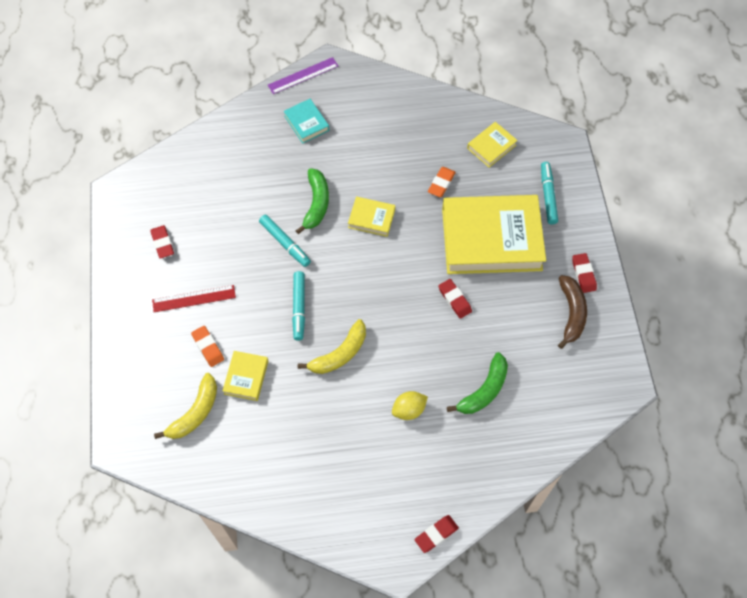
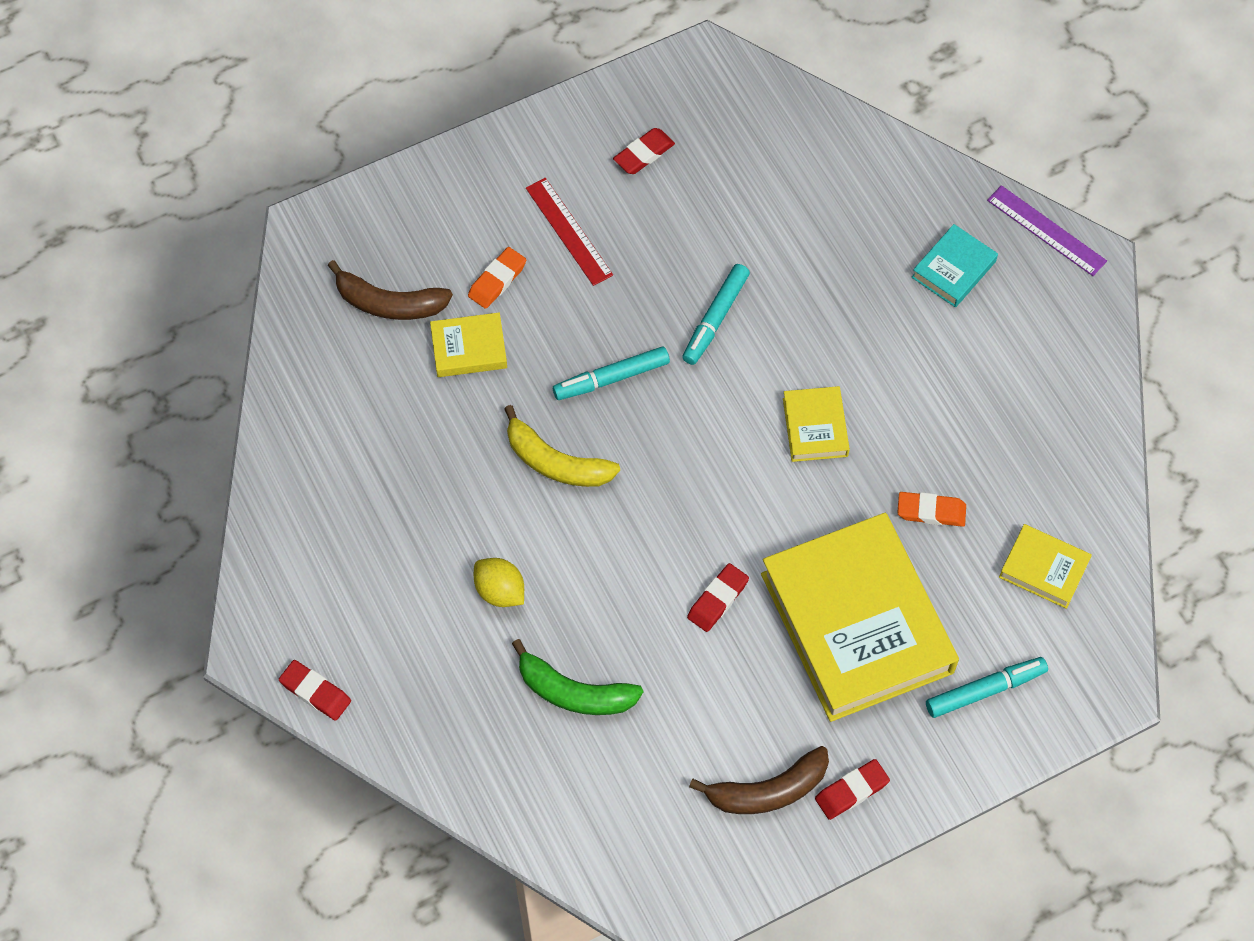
camera: 70 degrees right, 0 degrees up
(195, 413) = (389, 303): yellow banana -> brown banana
(316, 204) = (806, 338): green banana -> none

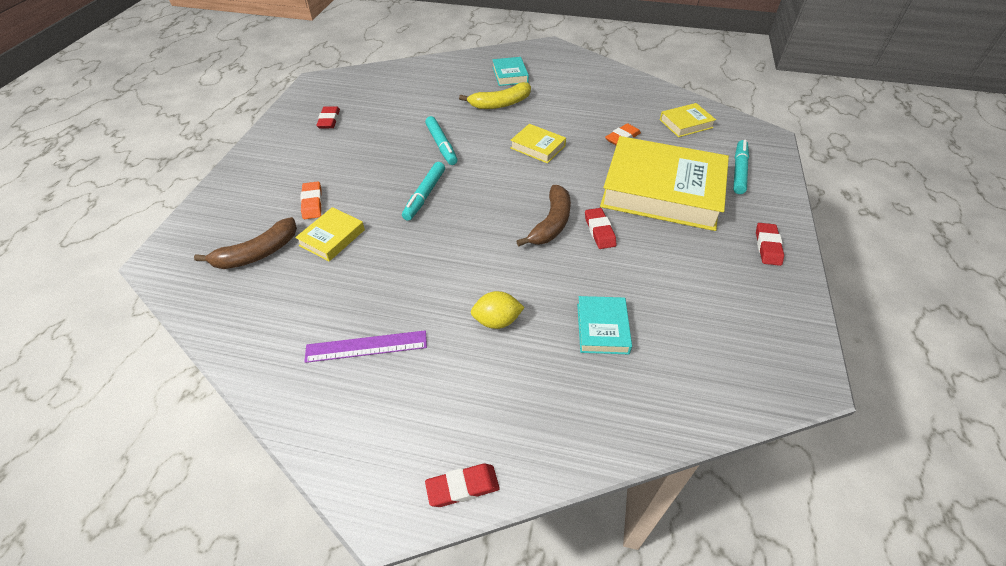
camera: 50 degrees left, 15 degrees down
(555, 462) = (444, 244): yellow banana -> yellow banana (500, 104)
(569, 231) = (327, 163): red ruler -> none
(574, 692) = (602, 328): green banana -> turquoise book
(768, 791) = (743, 280): brown banana -> brown banana (551, 223)
(1046, 231) = (523, 48): purple ruler -> purple ruler (366, 346)

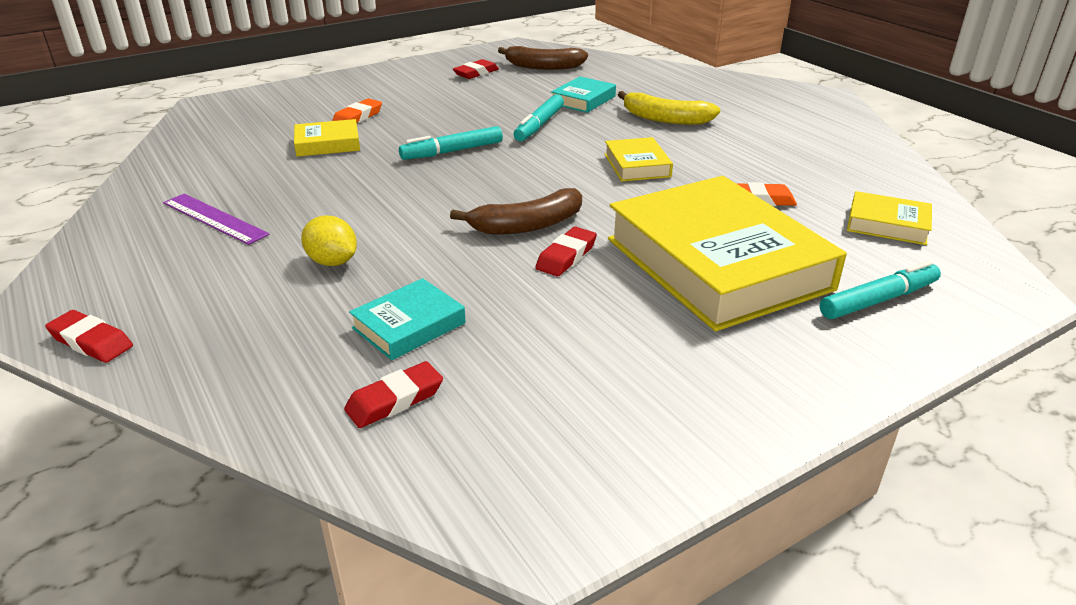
camera: 45 degrees right, 15 degrees down
(257, 253) = (263, 129): brown banana -> brown banana (543, 67)
(510, 75) = (723, 102): turquoise book -> turquoise book (583, 100)
(767, 246) = (764, 386): red eraser -> red eraser (395, 400)

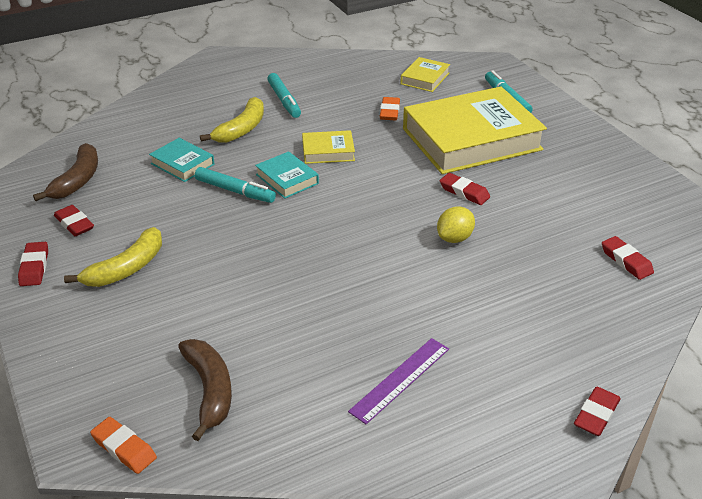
camera: 85 degrees left, 5 degrees up
(328, 144) = (242, 321): yellow book -> none
(332, 262) = (475, 298): yellow lemon -> yellow lemon (454, 238)
(357, 117) = (176, 305): orange eraser -> orange eraser (124, 448)
(409, 325) = (552, 258): turquoise book -> turquoise book (287, 179)
(411, 96) = (126, 268): none -> yellow banana
(416, 68) = (34, 267): none -> red eraser
(452, 151) = (281, 240): turquoise marker -> turquoise marker (284, 100)
(527, 225) = (421, 206): brown banana -> brown banana (210, 390)

